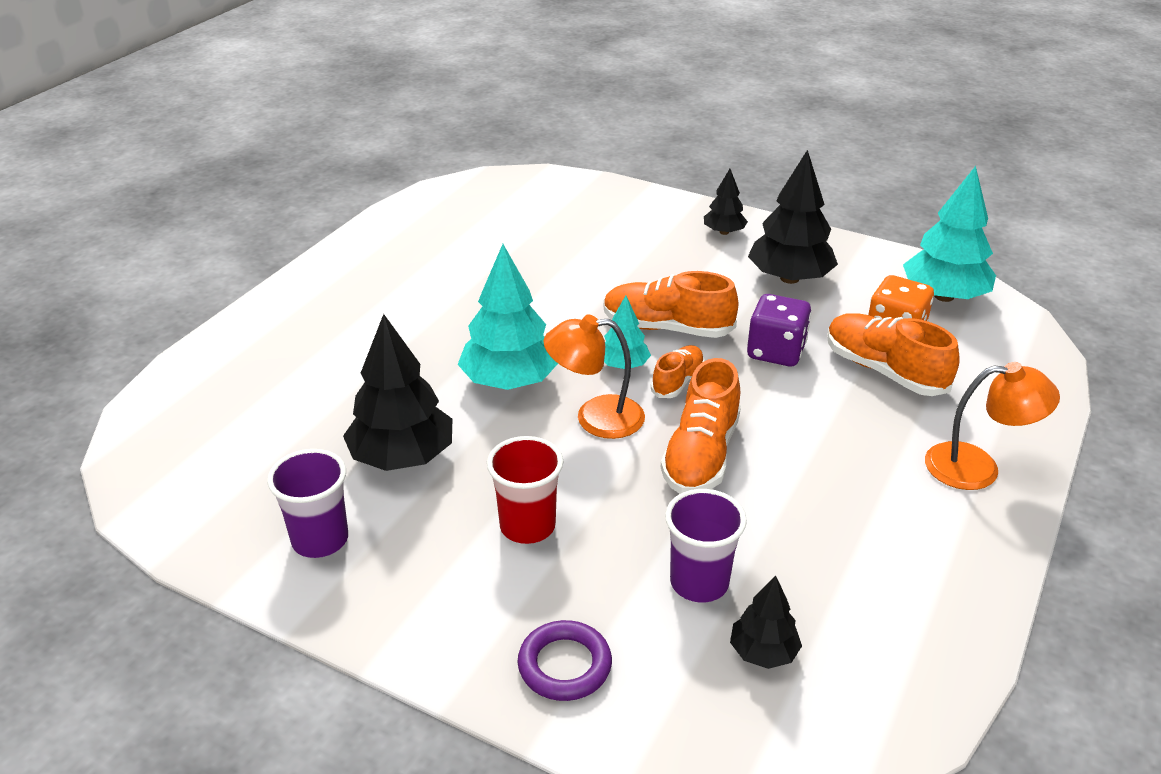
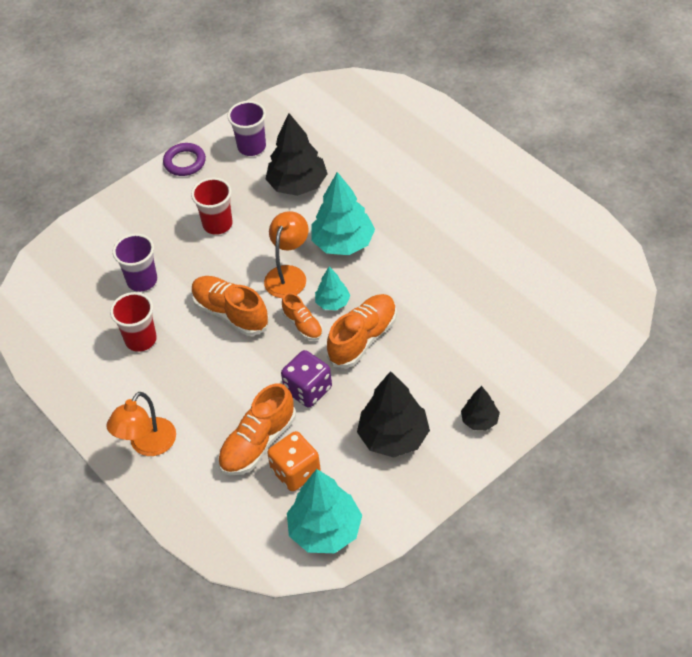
camera: 115 degrees right, 15 degrees up
(564, 665) = (126, 218): purple ring -> purple ring (185, 162)
(763, 652) = (89, 290): black tree -> none
(815, 540) = (141, 340): none -> red cup
(884, 371) = (258, 443): orange shoe -> orange shoe turned 150 degrees clockwise

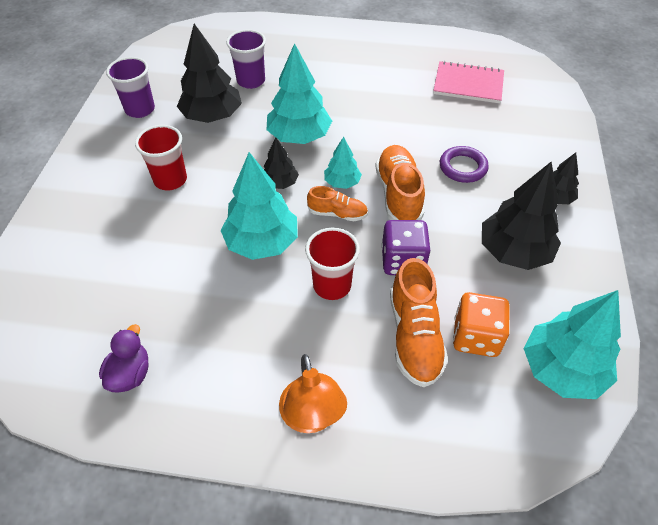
camera: 45 degrees left, 0 degrees up
(77, 348) = (130, 374): none -> purple duck
(141, 340) = (196, 320): red cup -> red cup (332, 285)
(142, 281) = (141, 266): purple cup -> purple cup (251, 81)
(185, 162) = (85, 149): purple ring -> purple ring (463, 167)
(230, 313) = (262, 242): orange shoe -> turquoise tree
(288, 274) = (280, 183): orange lamp -> black tree
(540, 277) = (468, 84): none -> pink notebook

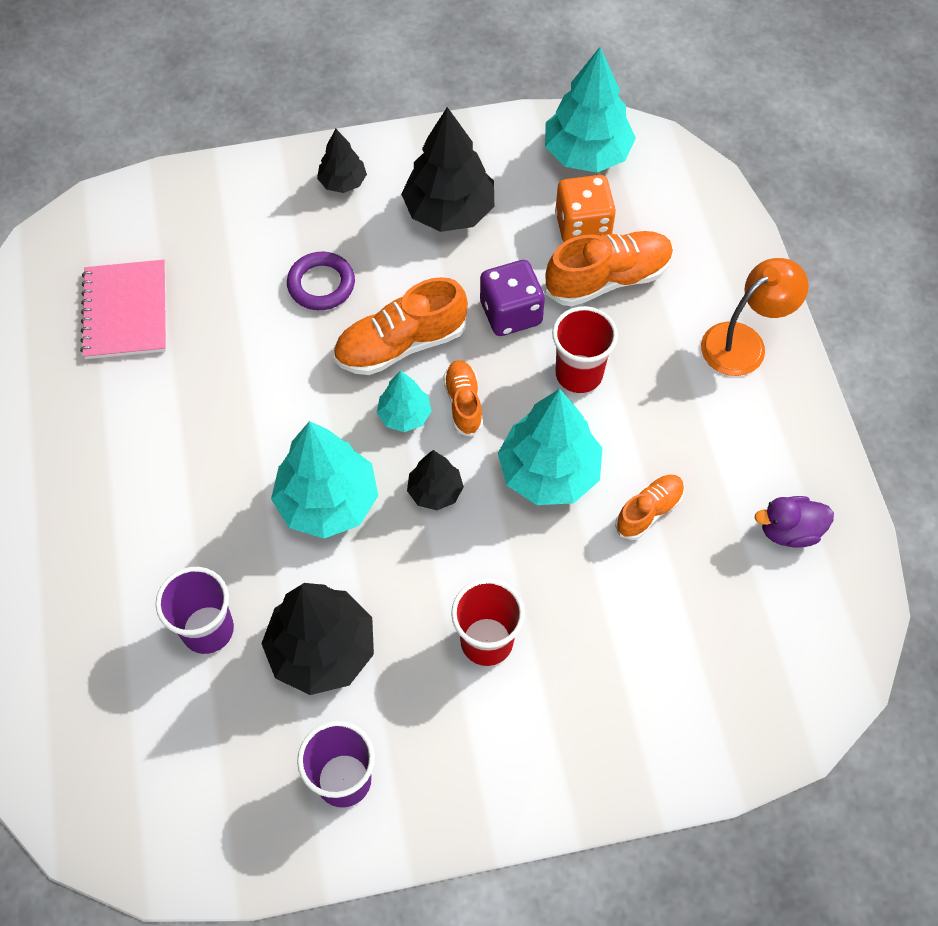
camera: 110 degrees left, 10 degrees up
(201, 289) = (649, 511): none -> orange shoe

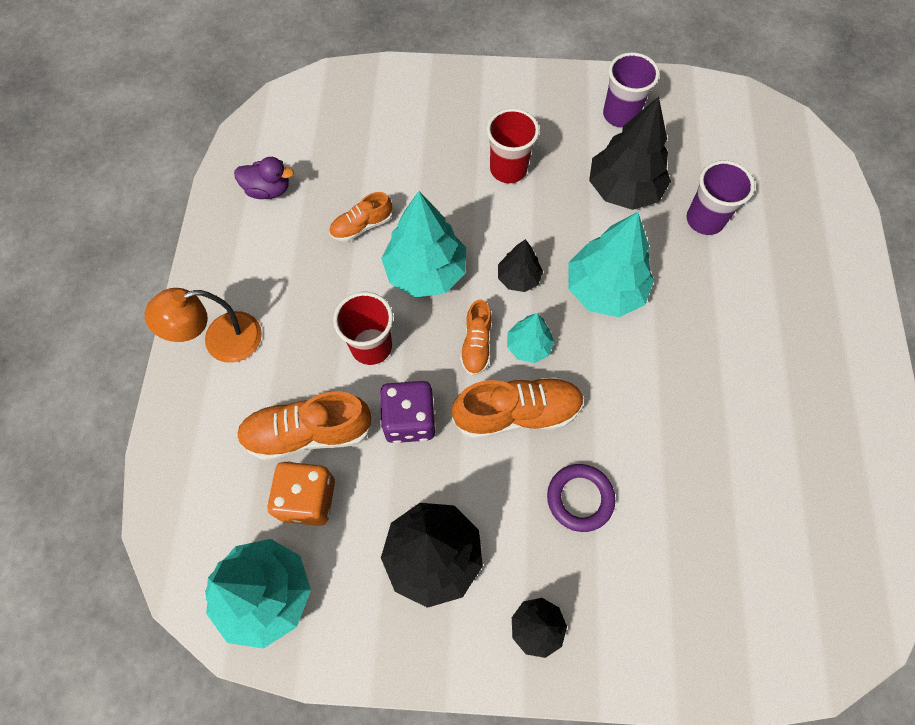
camera: 165 degrees left, 5 degrees up
(126, 311) = (775, 517): pink notebook -> none

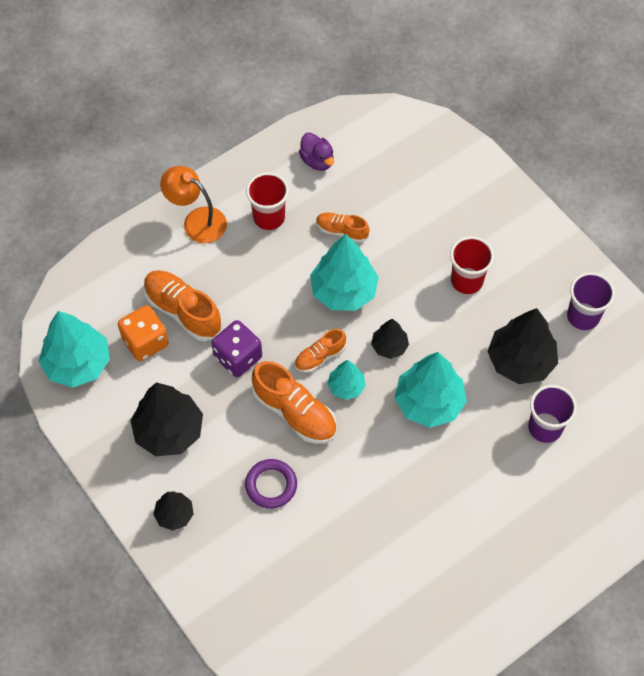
camera: 50 degrees right, 5 degrees down
(371, 346) = (265, 301): red cup -> red cup (269, 217)

